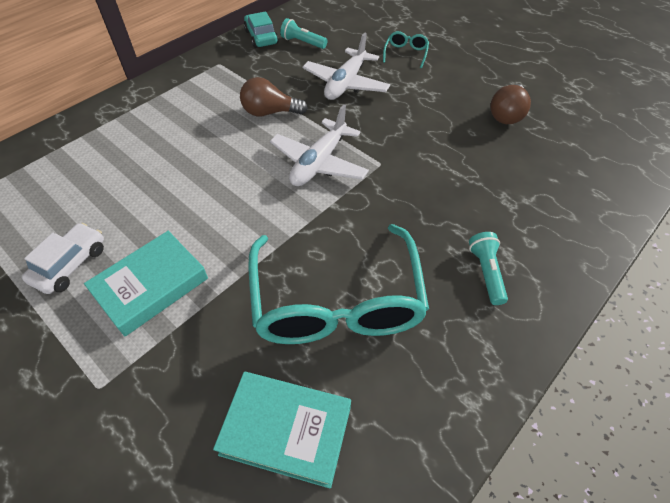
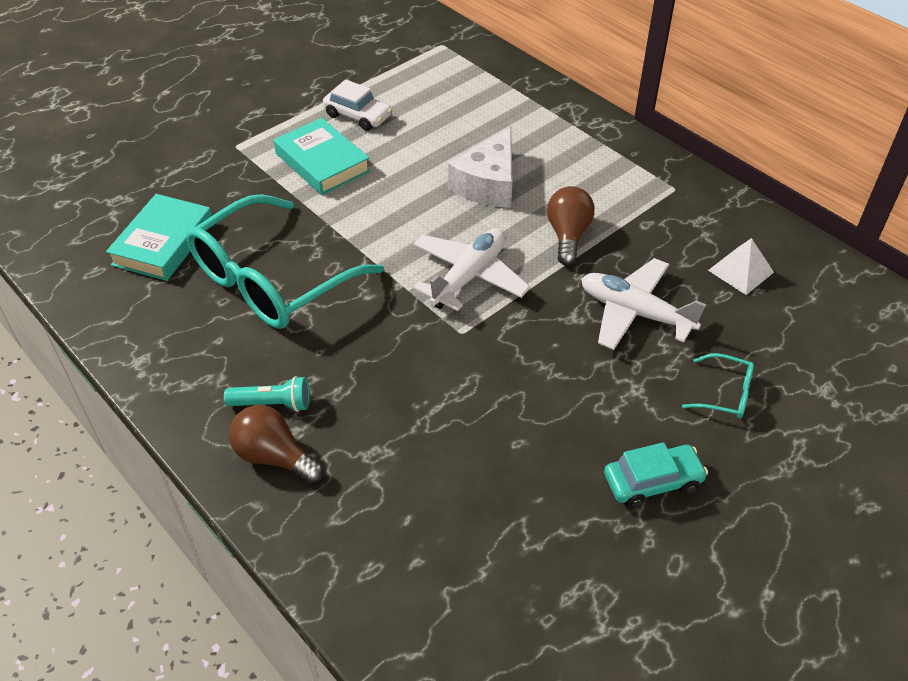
camera: 95 degrees right, 5 degrees down
(203, 157) = (488, 184): none -> white cheese
(261, 37) = (749, 227): turquoise car -> turquoise car (652, 482)
(302, 42) = (741, 271): turquoise flashlight -> white pyramid
(319, 163) = (469, 276): white plane -> white plane turned 90 degrees clockwise
(336, 300) = (273, 279): turquoise glasses -> turquoise glasses turned 45 degrees counterclockwise
(506, 115) = (558, 499): brown light bulb -> brown light bulb (274, 457)

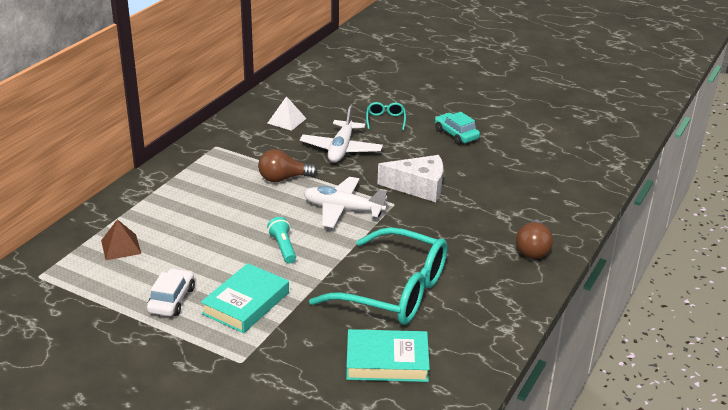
camera: 110 degrees left, 15 degrees down
(273, 404) = (497, 260): turquoise flashlight -> turquoise flashlight (283, 247)
(468, 94) = (121, 247): none -> brown pyramid
(488, 184) = (241, 217): white cheese -> white cheese (419, 187)

